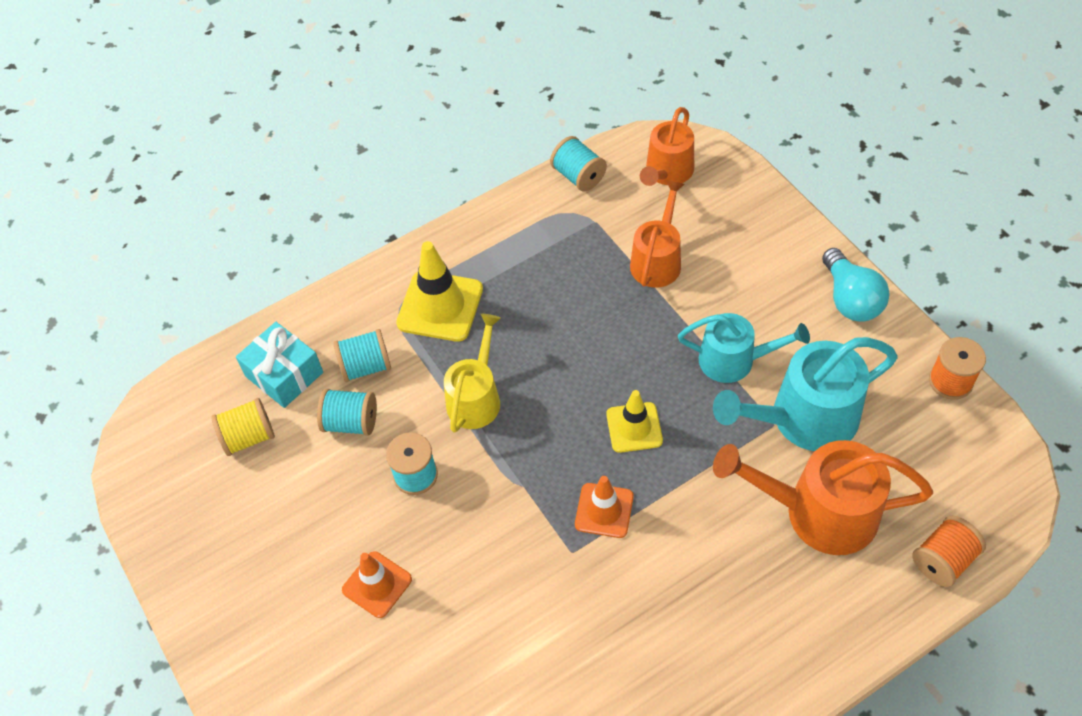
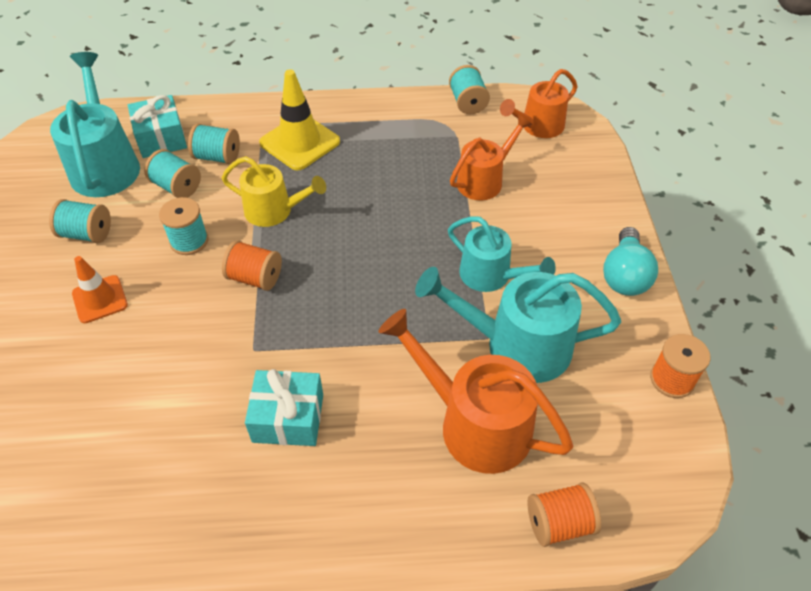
camera: 25 degrees right, 5 degrees down
(249, 437) = (105, 165): yellow spool -> turquoise watering can
(300, 523) = (87, 234): none -> turquoise spool
(476, 398) = (274, 211): yellow watering can -> yellow watering can turned 60 degrees clockwise
(515, 479) = (255, 278): none -> orange spool
(604, 510) = (302, 332): orange traffic cone -> none
(634, 427) = (373, 285): yellow traffic cone -> none
(655, 598) = (288, 418): none -> turquoise gift

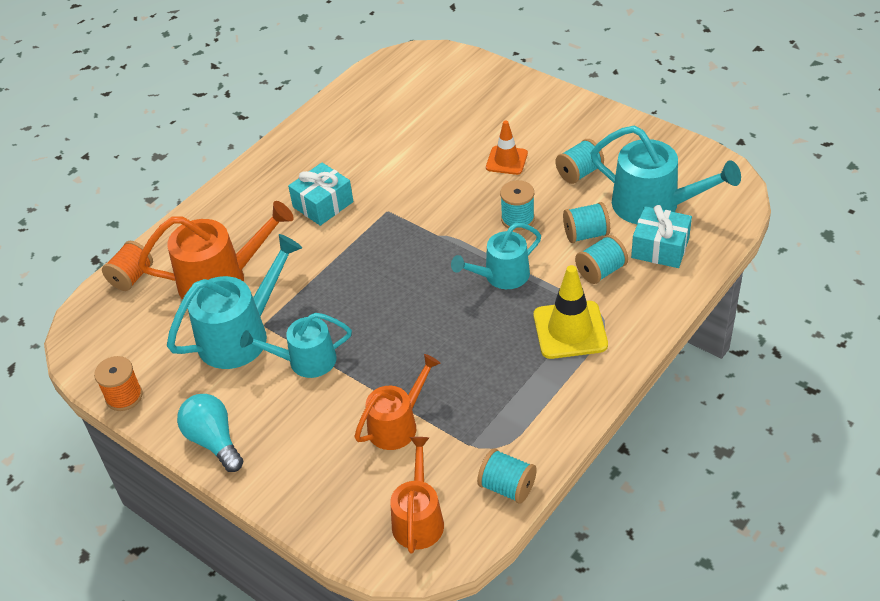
camera: 135 degrees right, 5 degrees down
(255, 278) = (445, 237): orange spool -> none
(274, 211) = (501, 276): yellow watering can -> turquoise watering can
(484, 180) = (397, 425): orange watering can -> orange watering can turned 135 degrees counterclockwise

